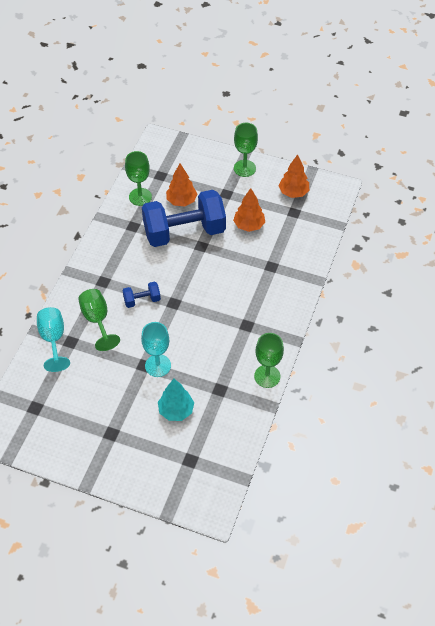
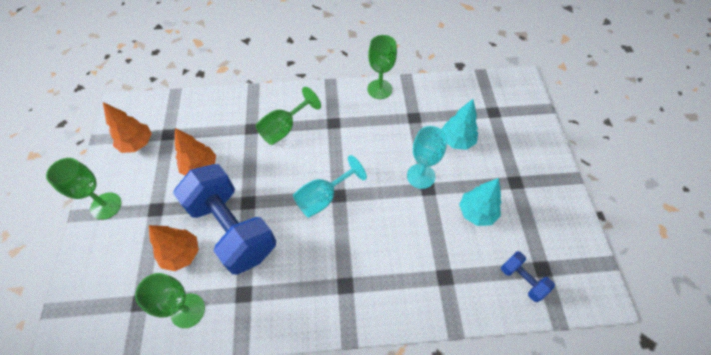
camera: 115 degrees left, 5 degrees up
(53, 339) = (453, 298): turquoise goblet -> turquoise goblet (323, 198)
(97, 320) = (401, 262): green goblet -> green goblet (284, 128)
(103, 388) = (476, 212): none -> turquoise tree
(142, 300) = (350, 228): blue dumbbell -> blue dumbbell (522, 279)

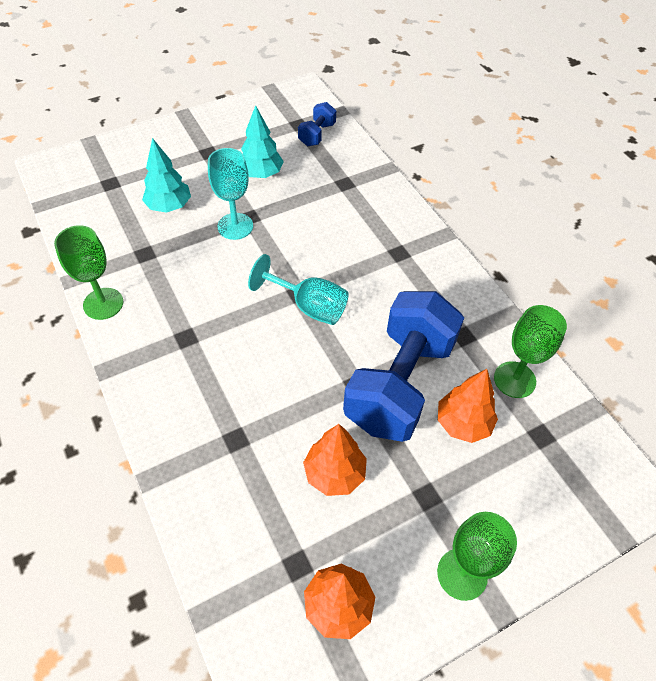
camera: 115 degrees left, 5 degrees down
(284, 128) = (219, 394): green goblet -> none

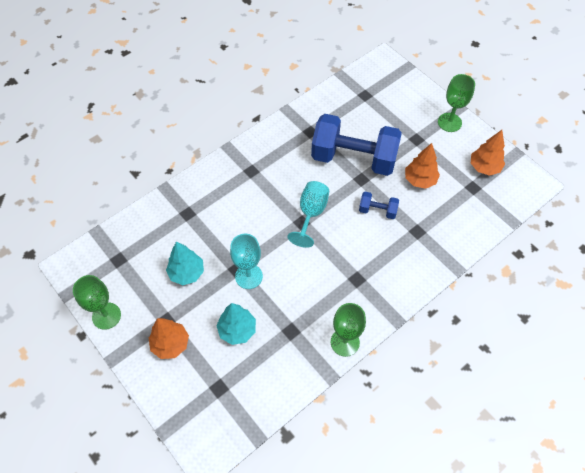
camera: 100 degrees left, 5 degrees up
(317, 134) = (131, 243): blue dumbbell -> blue dumbbell (377, 210)
(463, 423) = (369, 127): orange tree -> orange tree (170, 344)
(514, 379) = (334, 107): green goblet -> green goblet (106, 316)

